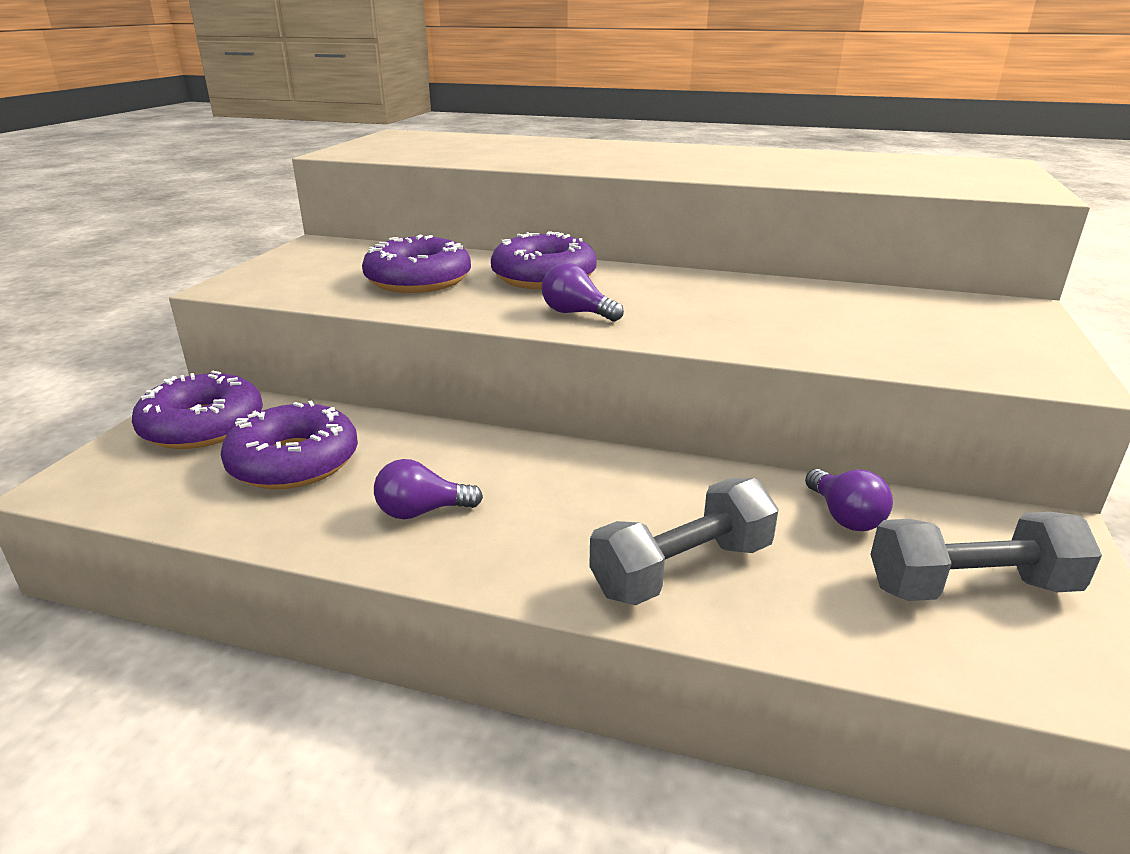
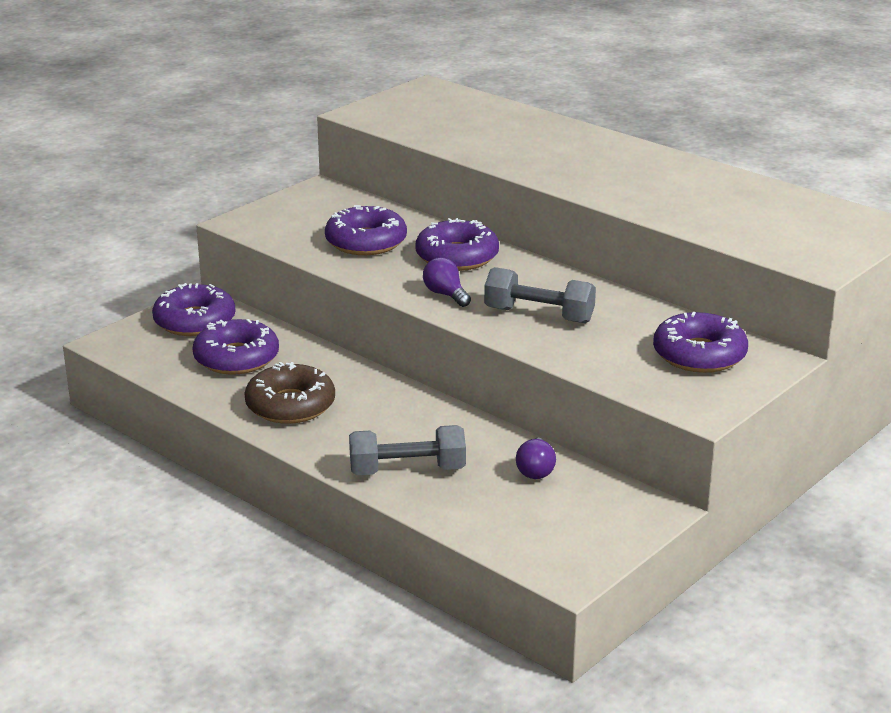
camera: 25 degrees right, 0 degrees up
(422, 511) = (290, 405): purple light bulb -> brown donut
(943, 319) = (699, 355): none -> purple donut
(970, 587) = (558, 520): grey dumbbell -> grey dumbbell (539, 315)

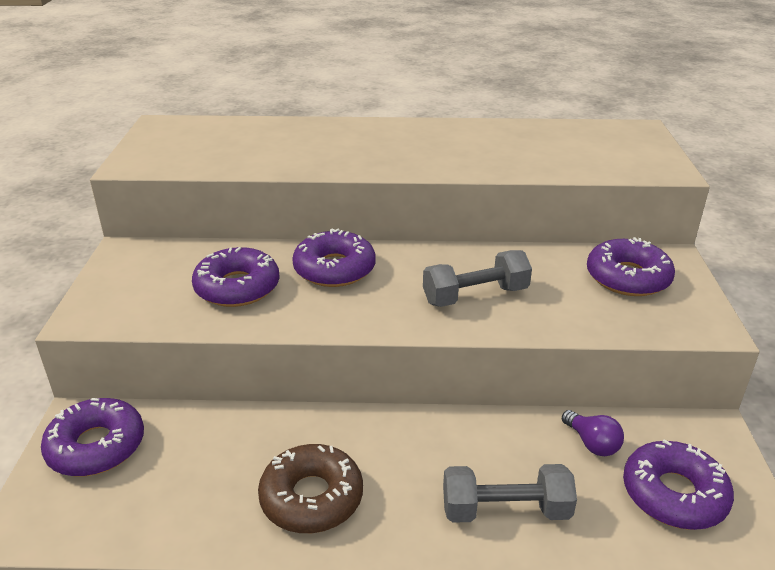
camera: 40 degrees left, 5 degrees up
(236, 358) = (191, 469): purple donut -> purple donut (674, 494)
(407, 470) = (505, 510): grey dumbbell -> grey dumbbell turned 45 degrees clockwise
(445, 294) = (378, 310): purple light bulb -> none

